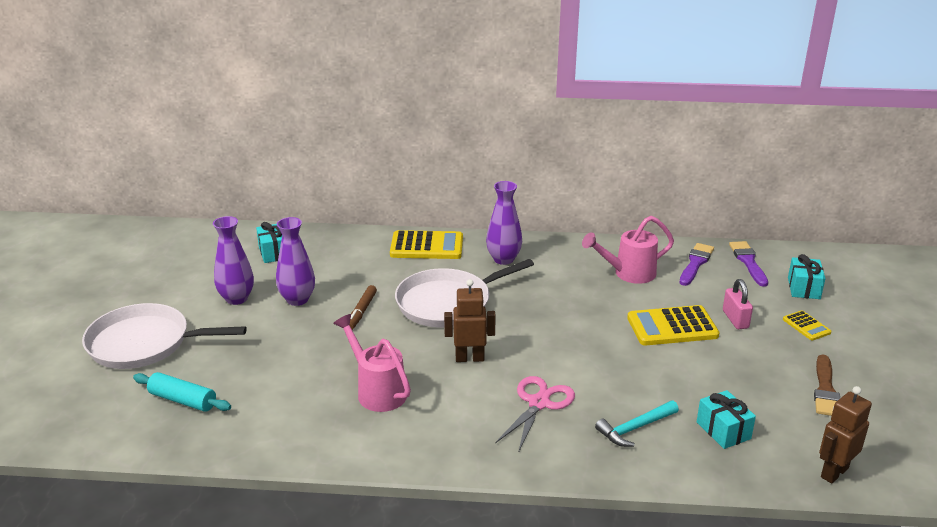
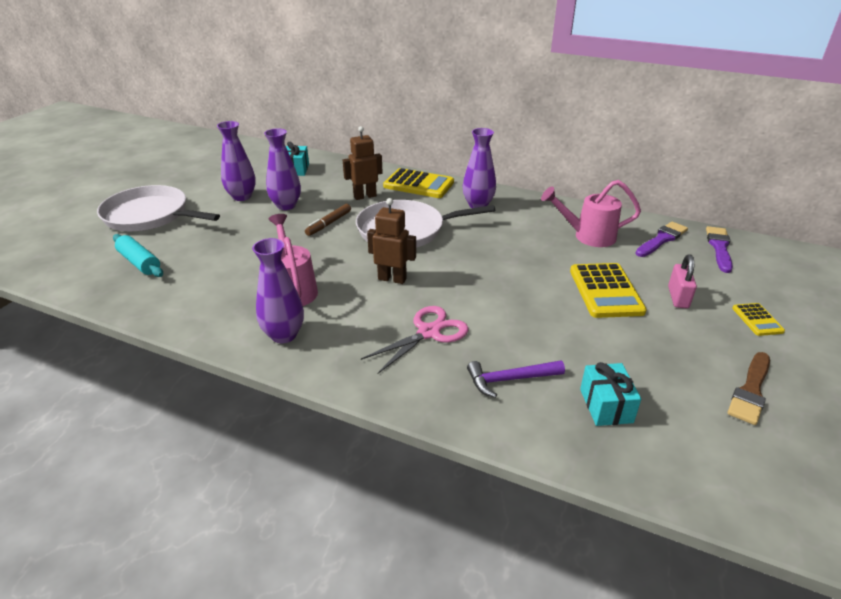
camera: 20 degrees right, 5 degrees up
(403, 439) = (284, 335): none -> purple vase
(635, 428) = (510, 379): turquoise hammer -> purple hammer
(672, 327) = (605, 291): yellow calculator -> yellow calculator turned 105 degrees counterclockwise
(804, 288) = (771, 282): turquoise gift -> none
(834, 472) = (719, 489): brown robot -> brown robot (365, 196)

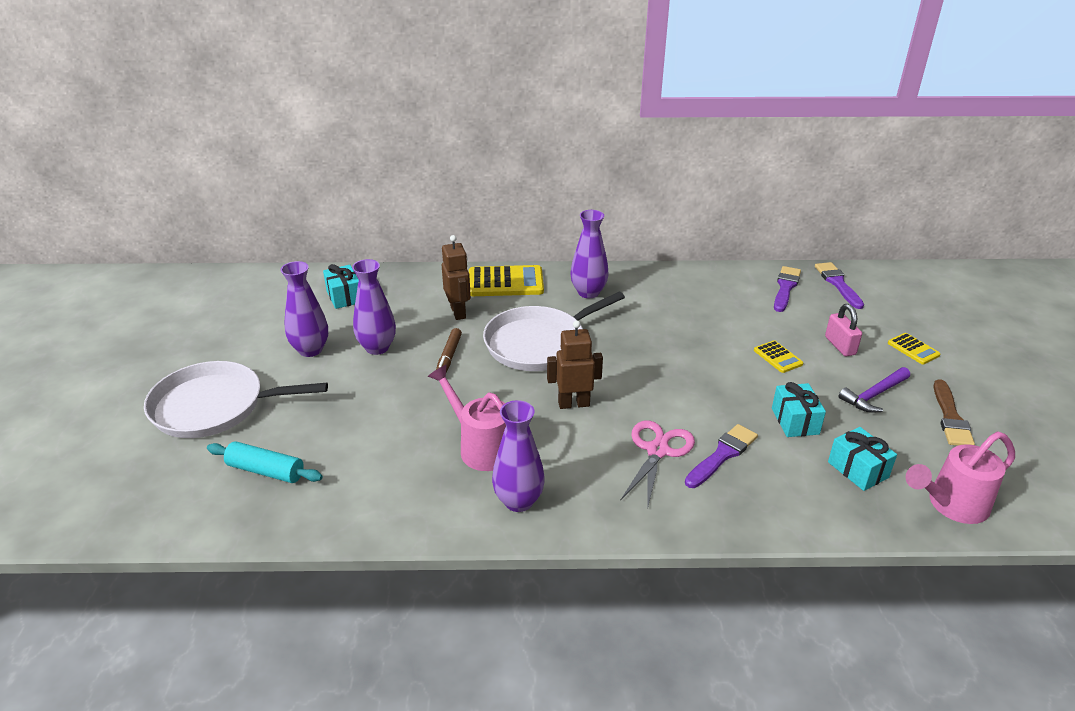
camera: 25 degrees left, 0 degrees up
(365, 196) = (458, 312): brown robot -> brown robot turned 120 degrees clockwise
(483, 353) = (722, 455): none -> purple brush
(510, 379) = (765, 473): purple hammer -> purple hammer (874, 395)
(577, 346) = (795, 421): none -> turquoise gift
(588, 236) = (720, 302): pink watering can -> pink watering can (951, 505)
(605, 291) = (778, 357): yellow calculator -> yellow calculator, size x0.52

